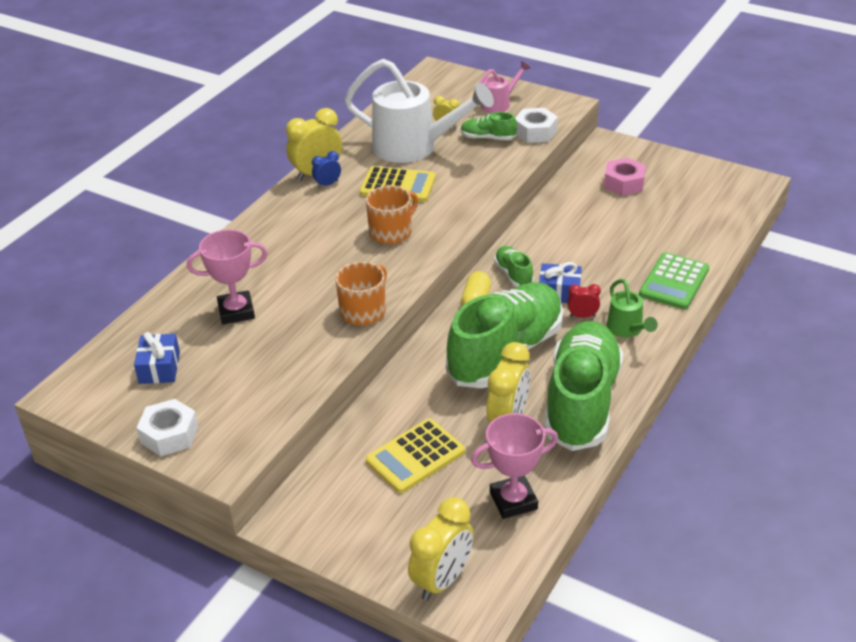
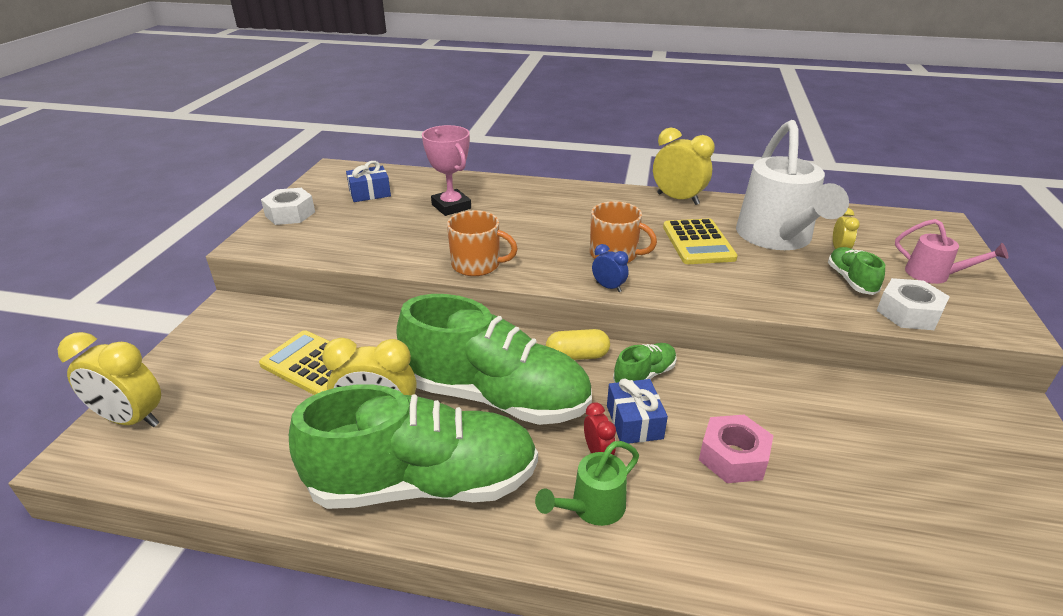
camera: 70 degrees right, 5 degrees down
(327, 184) = (665, 207): blue clock -> blue clock (608, 287)
(513, 500) = (243, 451): pink trophy -> none
(624, 183) = (936, 446): pink nut -> pink nut (733, 457)
(674, 282) = (738, 550): green calculator -> none

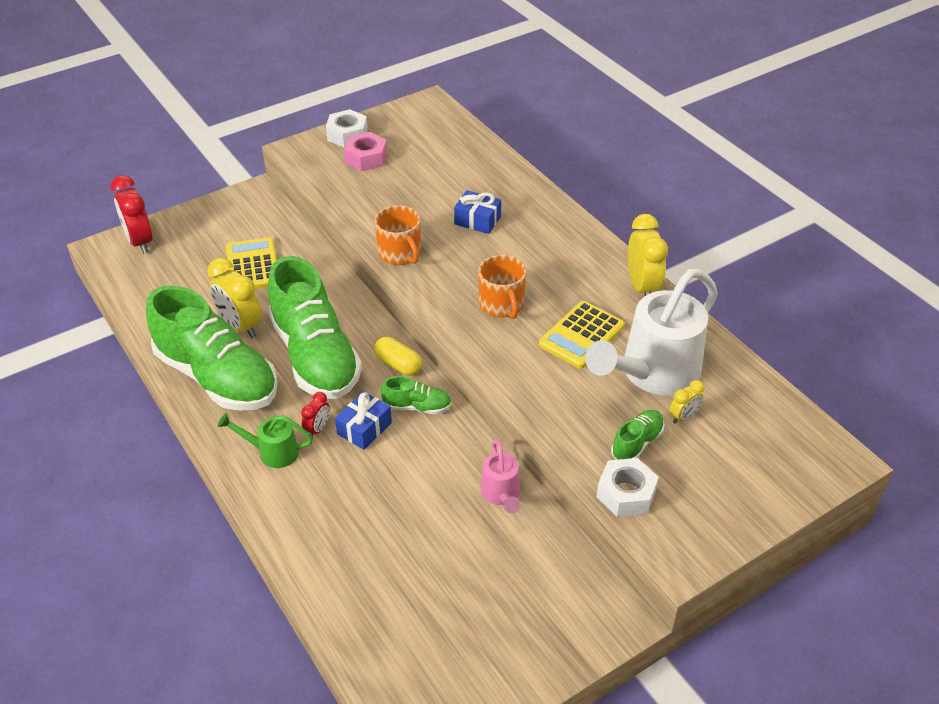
camera: 45 degrees right, 10 degrees up
(131, 419) = (140, 242): yellow clock -> red clock
(370, 193) = (421, 143): blue gift -> blue gift (477, 220)
(451, 206) = (457, 190): pink trophy -> none
(608, 287) = (454, 327): blue clock -> none
(733, 457) = (384, 489): pink nut -> pink nut (366, 158)
(934, 275) = (717, 488): pink watering can -> pink watering can (501, 494)

